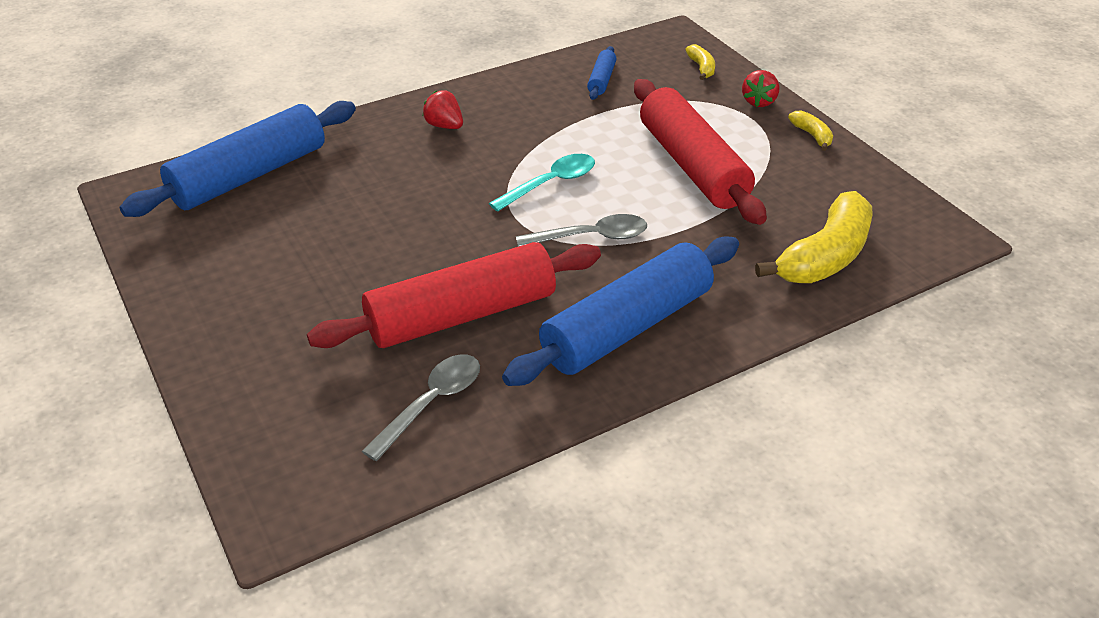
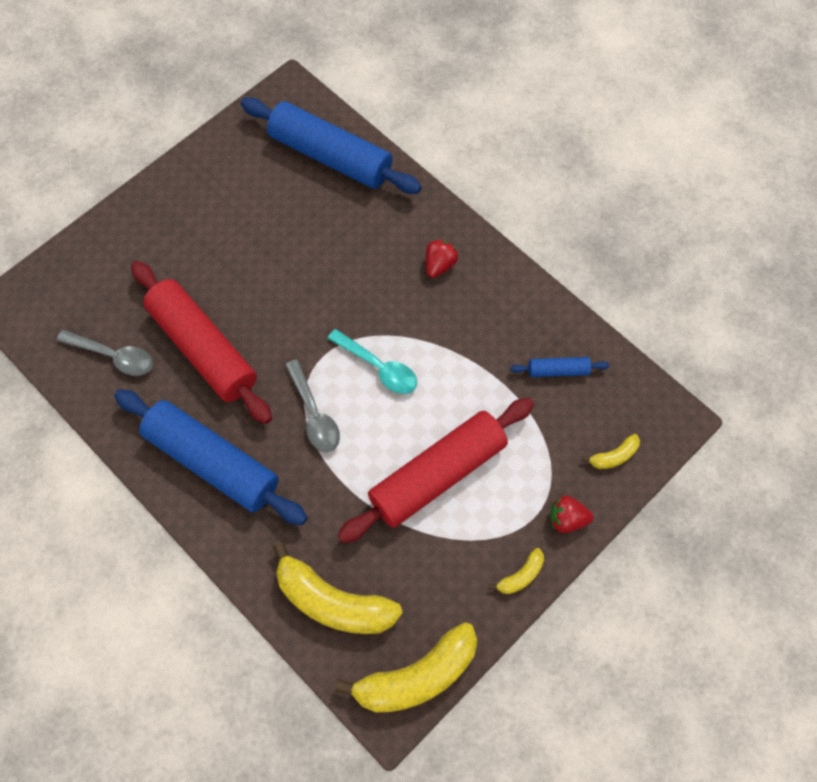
camera: 75 degrees right, 25 degrees up
(912, 213) = (417, 676): none -> yellow banana

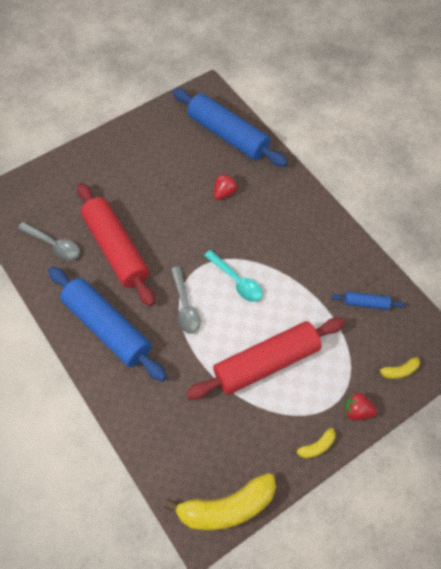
camera: 10 degrees right, 5 degrees down
(333, 602) = (175, 441): yellow banana -> none
(439, 265) = (291, 218): red strawberry -> red strawberry (224, 193)

